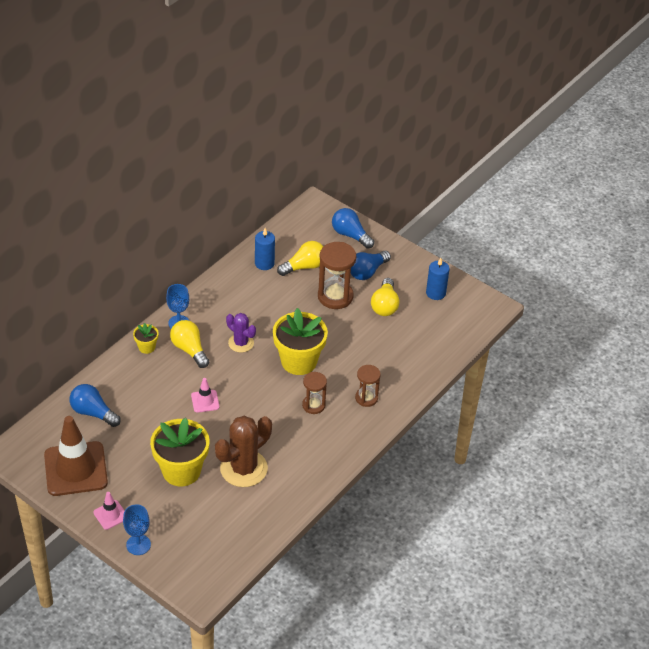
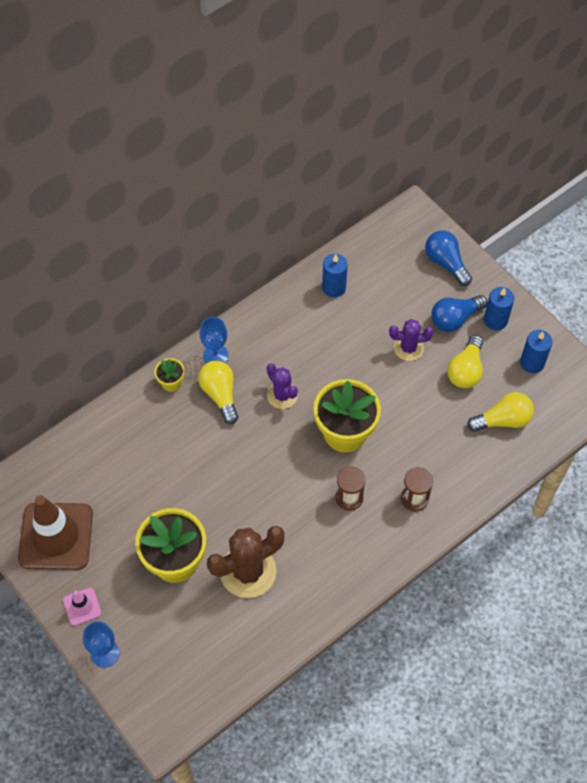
camera: 15 degrees right, 15 degrees up
(93, 413) = (91, 463): blue light bulb -> none
(205, 401) = (223, 469): pink traffic cone -> none
(304, 267) = (380, 299): yellow light bulb -> yellow light bulb (503, 420)
(335, 296) = (408, 348): brown hourglass -> purple cactus
(399, 268) = (495, 320): none -> blue candle

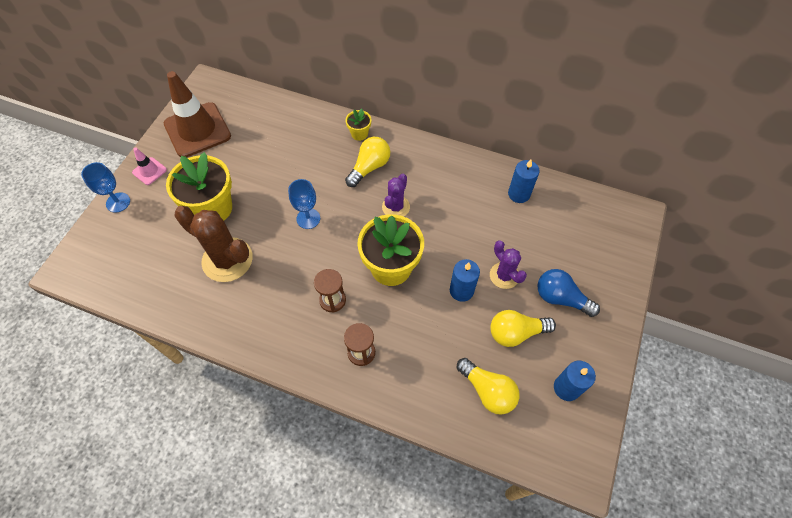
camera: 60 degrees right, 0 degrees up
(215, 355) = (401, 148): blue goblet -> blue goblet (308, 218)
(446, 263) = (610, 264): blue light bulb -> none
(495, 320) = (586, 333): blue candle -> blue candle (461, 290)

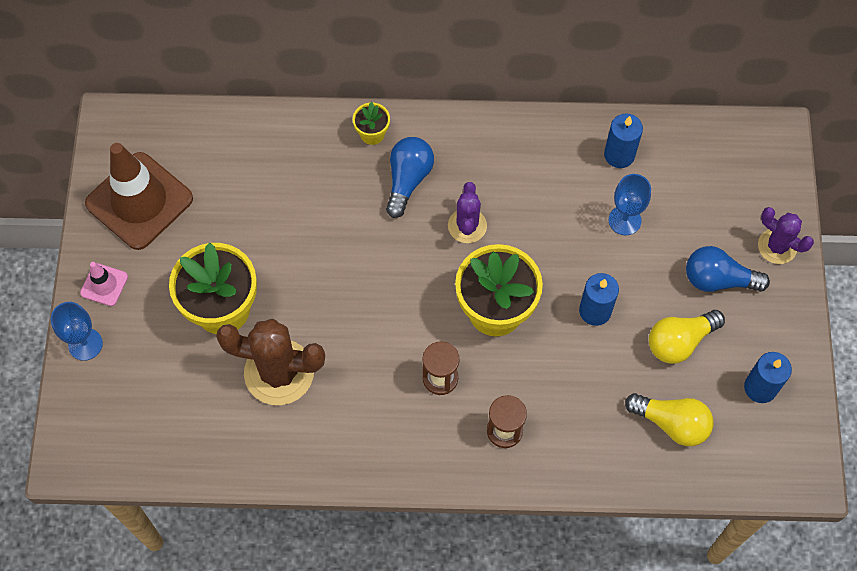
camera: 20 degrees left, 5 degrees up
(308, 218) = (358, 280): blue goblet -> blue goblet (624, 220)
(369, 167) = (408, 180): yellow light bulb -> blue light bulb
(504, 275) = (640, 273): purple cactus -> purple cactus (777, 246)

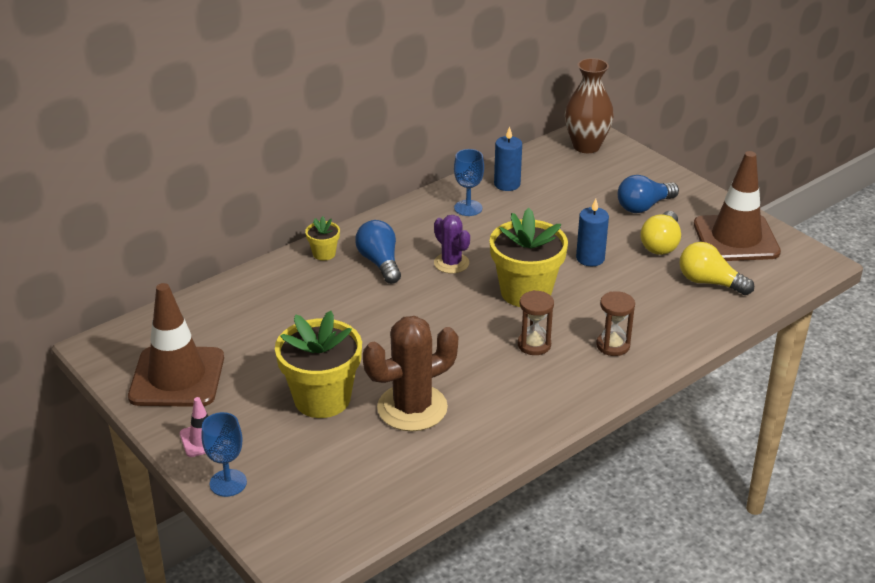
camera: 40 degrees left, 30 degrees down
(624, 220) = (551, 210): blue goblet -> blue goblet (468, 208)
(671, 423) = (709, 282): yellow light bulb -> yellow light bulb turned 135 degrees counterclockwise
(752, 153) = (586, 146): none -> brown vase
(760, 387) = (736, 238): blue candle -> brown traffic cone
(777, 246) = (656, 176): purple cactus -> none

